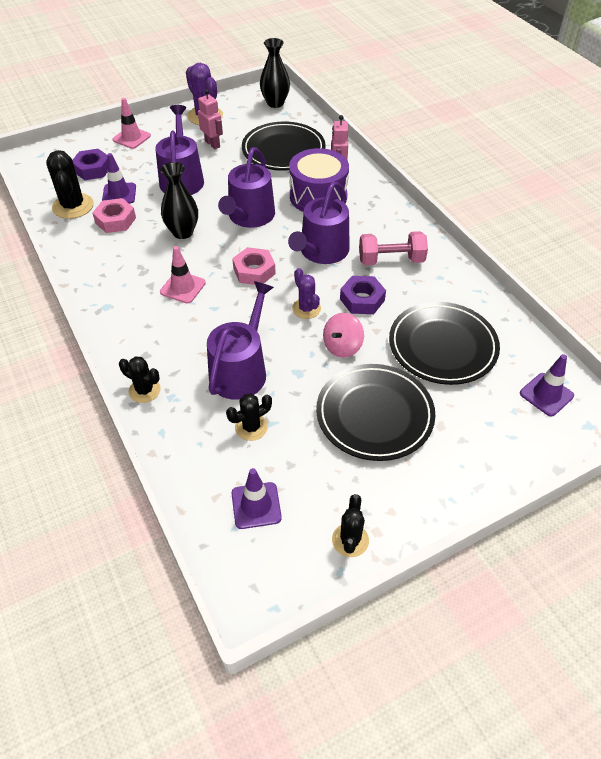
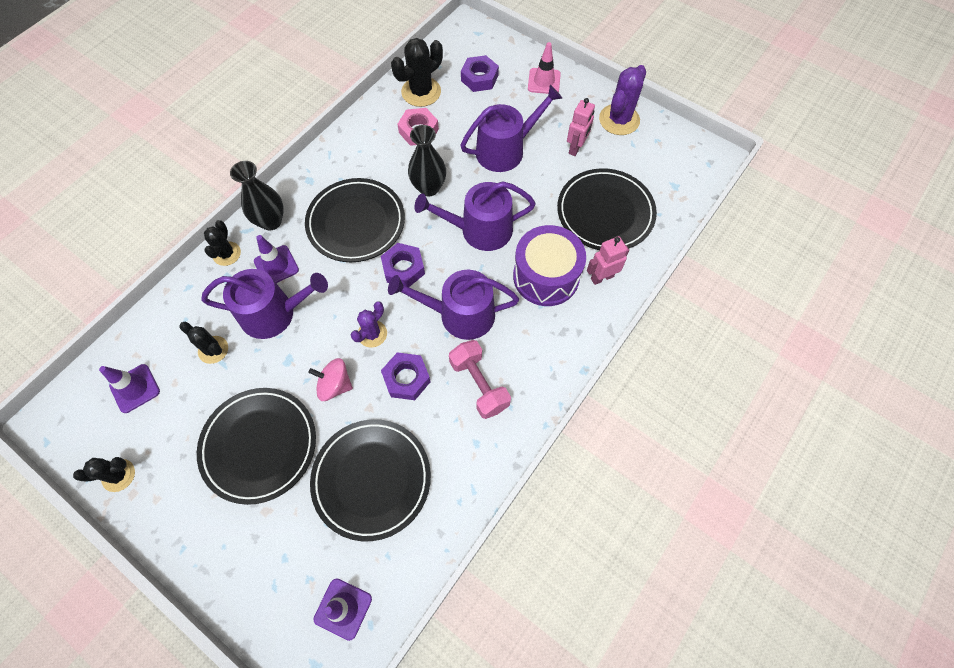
camera: 65 degrees right, 15 degrees up
(119, 194) = (456, 115): purple traffic cone -> purple traffic cone (276, 265)
(183, 287) = (356, 223): pink traffic cone -> black plate
(254, 271) = (403, 268): pink nut -> purple nut
(275, 103) = (686, 168): black vase -> black vase (271, 221)

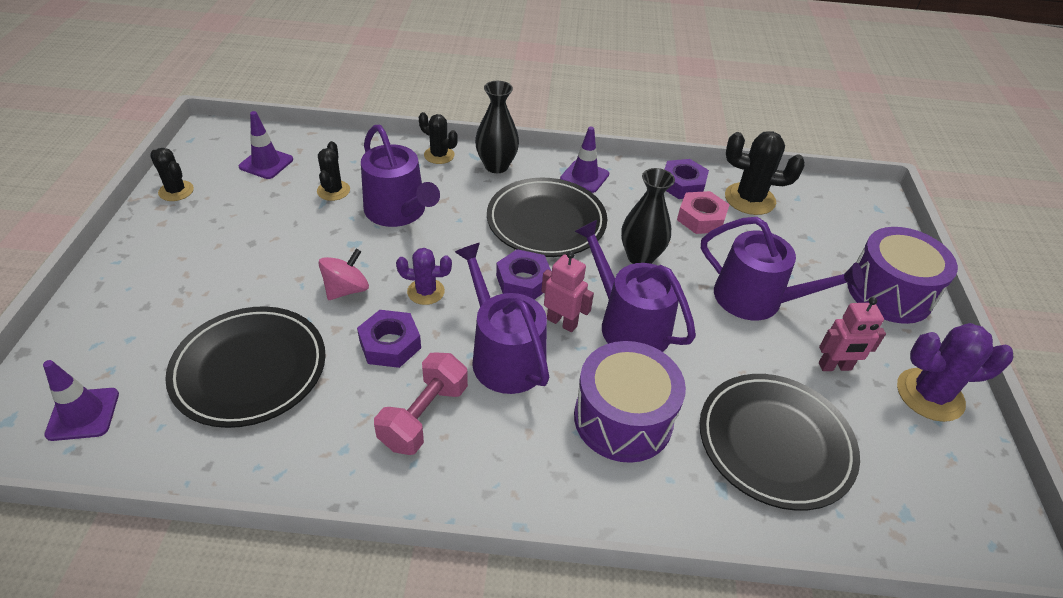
camera: 55 degrees right, 20 degrees down
(227, 254) = (439, 155): black cactus -> black cactus turned 60 degrees clockwise
(259, 446) = (248, 265): black plate -> none
(276, 265) = (451, 190): purple traffic cone -> purple traffic cone (584, 177)
(335, 385) = (346, 289): pink spinning top -> pink spinning top turned 60 degrees clockwise
(479, 78) = (822, 235): purple nut -> purple nut (682, 184)
(544, 81) = (889, 292): pink traffic cone -> purple drum
(602, 277) = (675, 484): pink robot -> pink robot (562, 322)

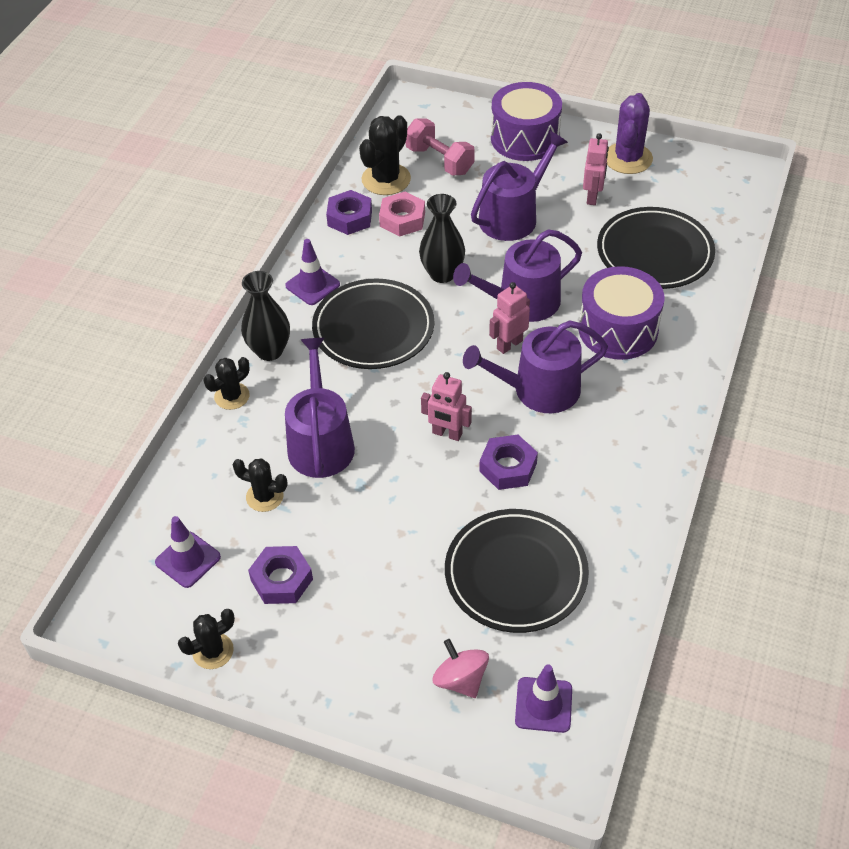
camera: 70 degrees left, 5 degrees up
(346, 289) = (428, 495): pink spinning top -> pink spinning top (460, 679)
(399, 211) = (320, 442): purple watering can -> purple watering can turned 75 degrees counterclockwise
(424, 416) = (593, 452): pink dumbbell -> pink dumbbell (439, 160)
(426, 291) = (447, 434): purple cactus -> pink robot
(523, 281) = (452, 361): purple nut -> purple nut (281, 580)

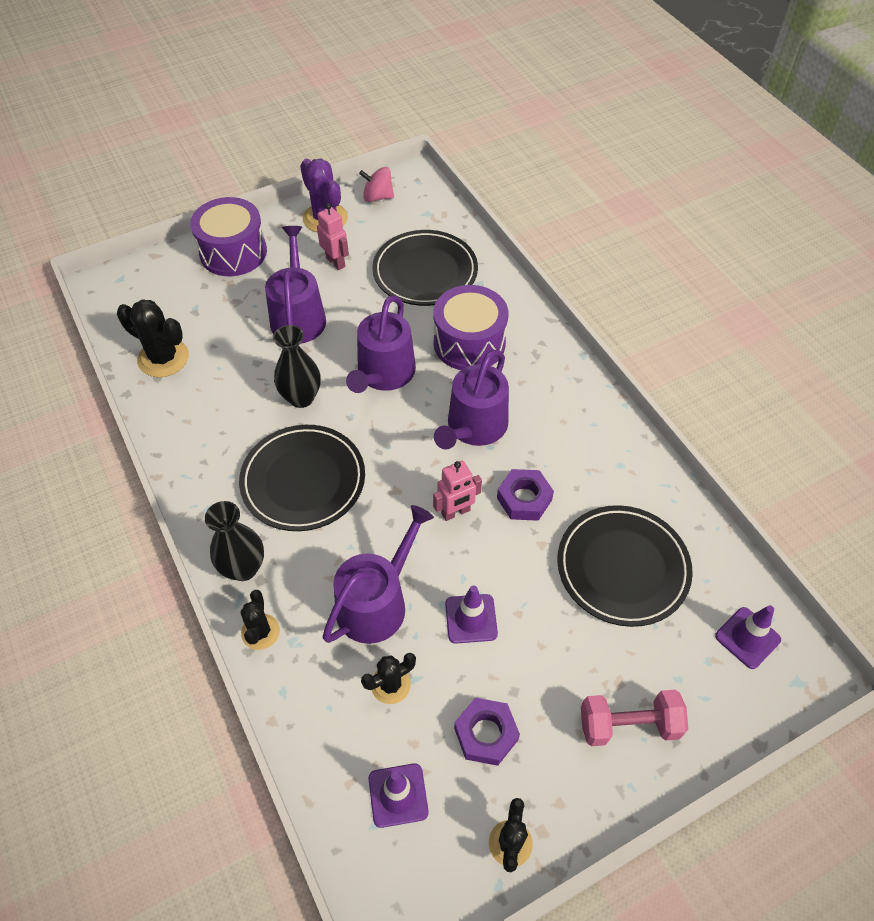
camera: 50 degrees left, 5 degrees up
(312, 285) = (211, 487): purple traffic cone -> purple traffic cone (471, 619)
(320, 442) = (377, 602): purple watering can -> purple watering can turned 90 degrees clockwise
(349, 218) = (172, 410): purple nut -> none
(386, 179) = (163, 358): black cactus -> black cactus turned 45 degrees counterclockwise
(402, 219) = (217, 380): pink nut -> none
(439, 160) = (188, 313): pink dumbbell -> pink dumbbell (628, 725)
(460, 679) = (685, 675): pink spinning top -> pink spinning top (377, 197)
(509, 344) = (414, 411): pink robot -> none

